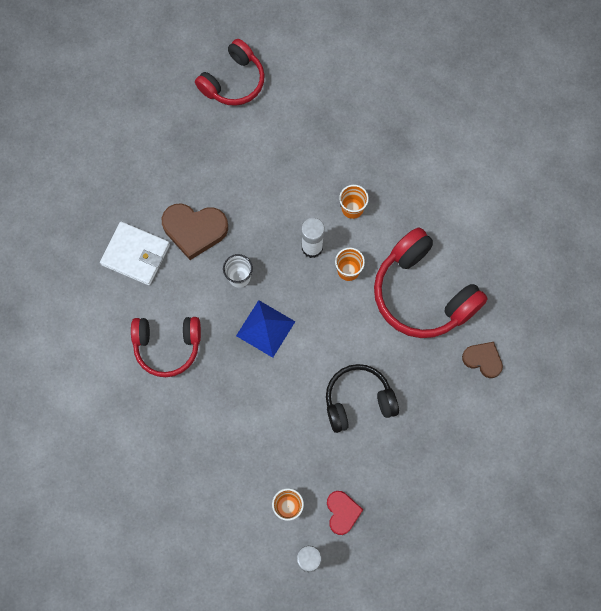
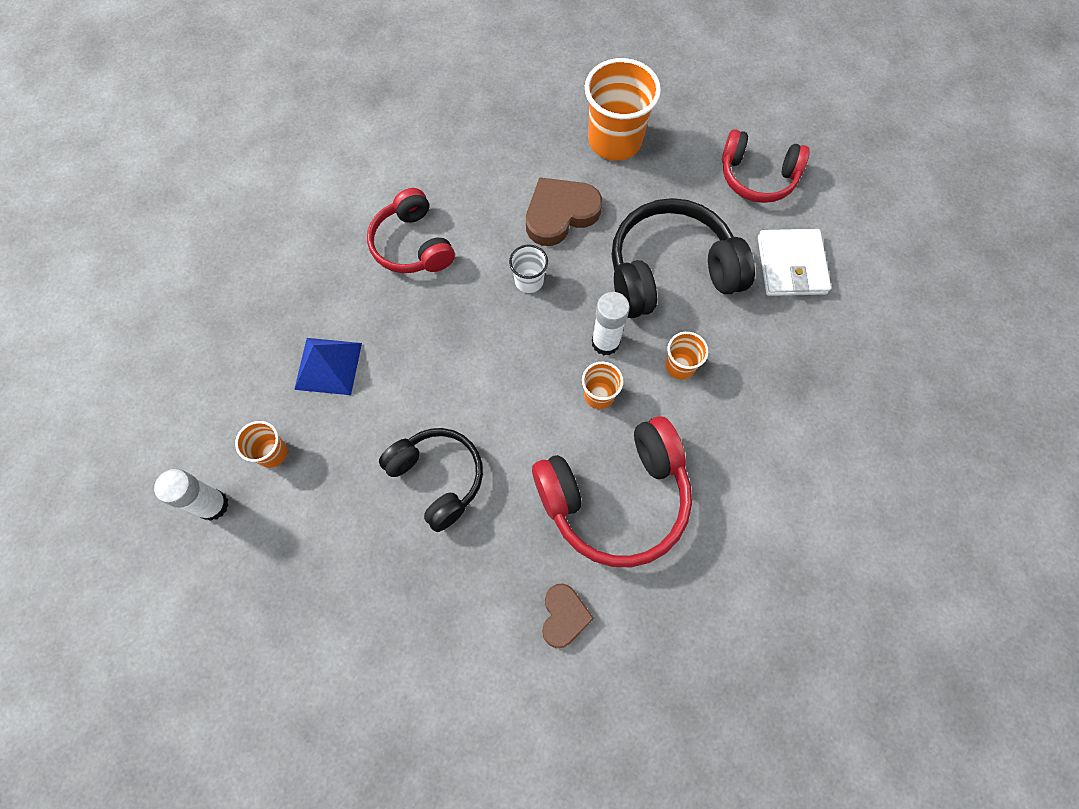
camera: 65 degrees right, 5 degrees down
(136, 255) = (502, 171): white wallet -> white wallet (791, 265)
(151, 162) = (615, 141): none -> orange cup
(194, 230) = (560, 214): brown heart -> brown heart turned 75 degrees clockwise
(265, 328) = (480, 335): blue pyramid -> blue pyramid (328, 366)
(279, 178) = (670, 272): none -> black headphones
(342, 512) = (287, 520): red heart -> none
(423, 293) = (615, 497): red headphones -> red headphones turned 135 degrees counterclockwise

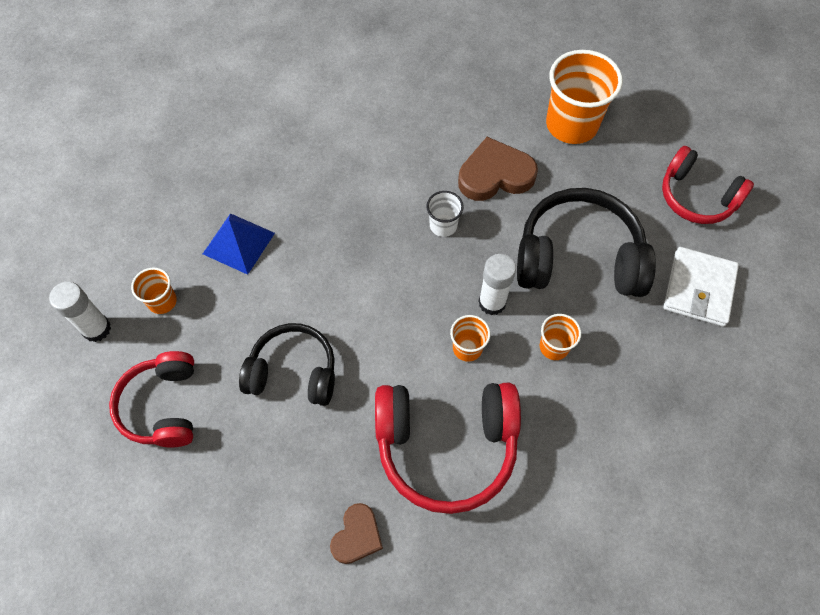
camera: 20 degrees right, 5 degrees down
(412, 245) = (352, 162): red headphones -> red headphones (163, 406)
(437, 478) = (293, 372): black headphones -> black headphones turned 60 degrees counterclockwise

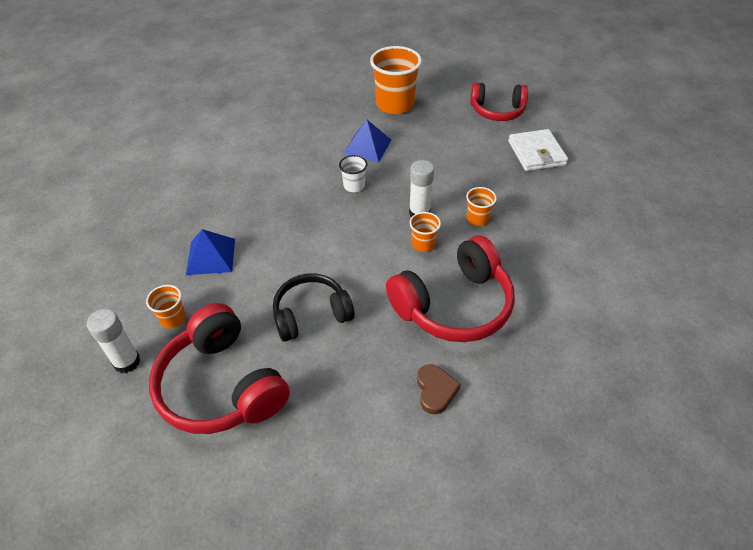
camera: 30 degrees left, 15 degrees down
(163, 406) = (221, 385): red headphones -> red headphones, size x1.52
(495, 175) = (367, 146): brown heart -> blue pyramid
(578, 258) = (454, 167): black headphones -> none

